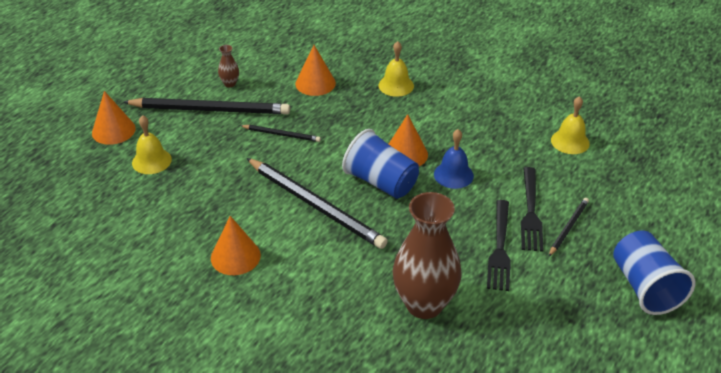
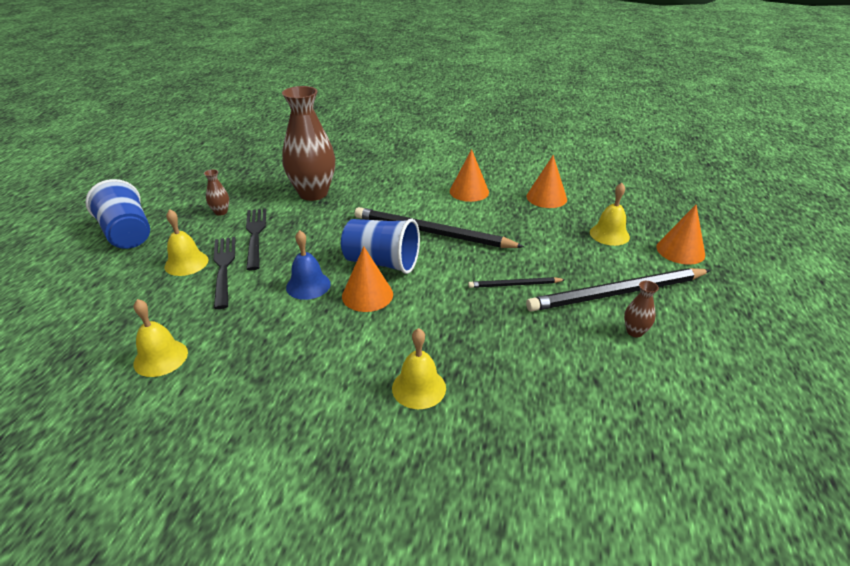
camera: 160 degrees right, 5 degrees down
(315, 83) = (531, 361): orange cone -> orange cone (546, 197)
(541, 298) = (221, 212): none -> brown vase
(568, 227) = (186, 263): black pencil -> yellow bell

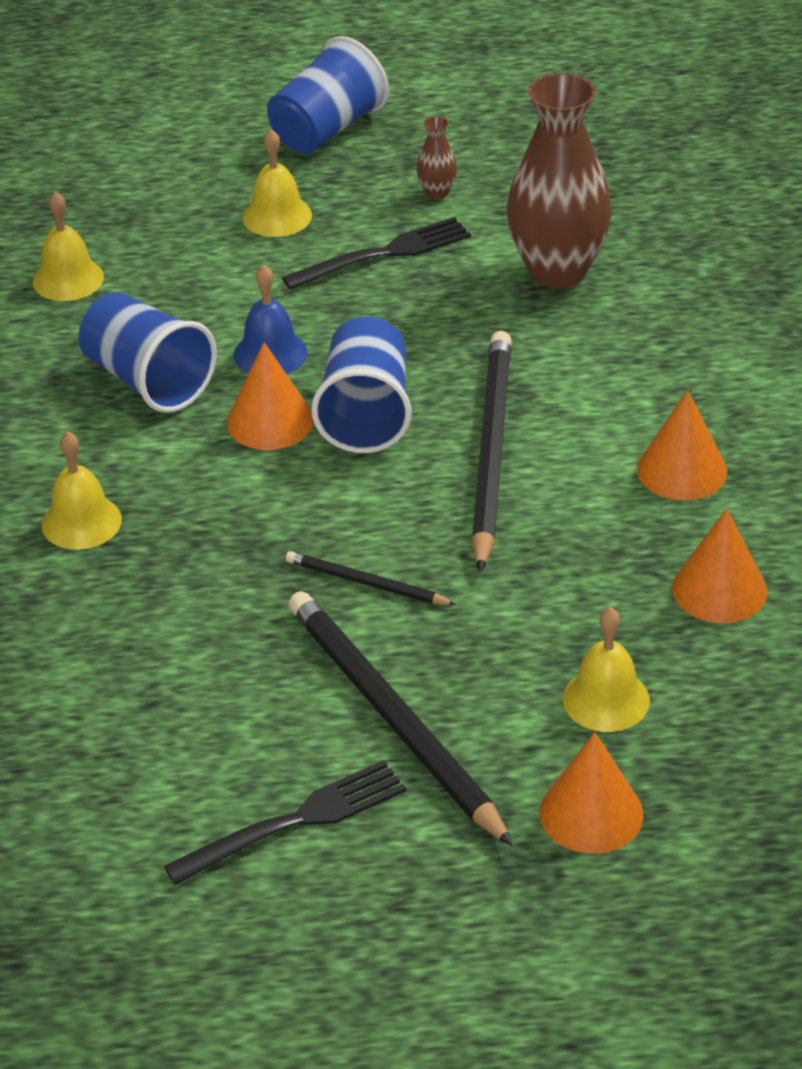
camera: 75 degrees right, 5 degrees up
(223, 268) = (280, 256): black fork -> black fork (296, 821)
(297, 336) = (148, 380): none -> blue cup
(514, 285) = (366, 583): black pencil -> black pencil turned 45 degrees counterclockwise
(634, 332) = (287, 745): brown vase -> none

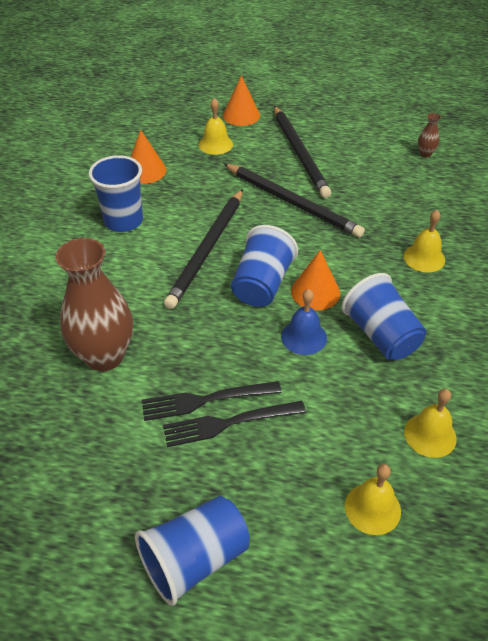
camera: 165 degrees left, 5 degrees up
(277, 216) = (267, 459): yellow bell -> yellow bell (372, 508)
(296, 821) = (346, 131): black fork -> black fork (228, 423)
(366, 583) = (292, 202): black pencil -> black pencil, size x2.05
(437, 192) = (142, 452): brown vase -> brown vase (425, 153)
(682, 470) = (123, 221): orange cone -> blue cup

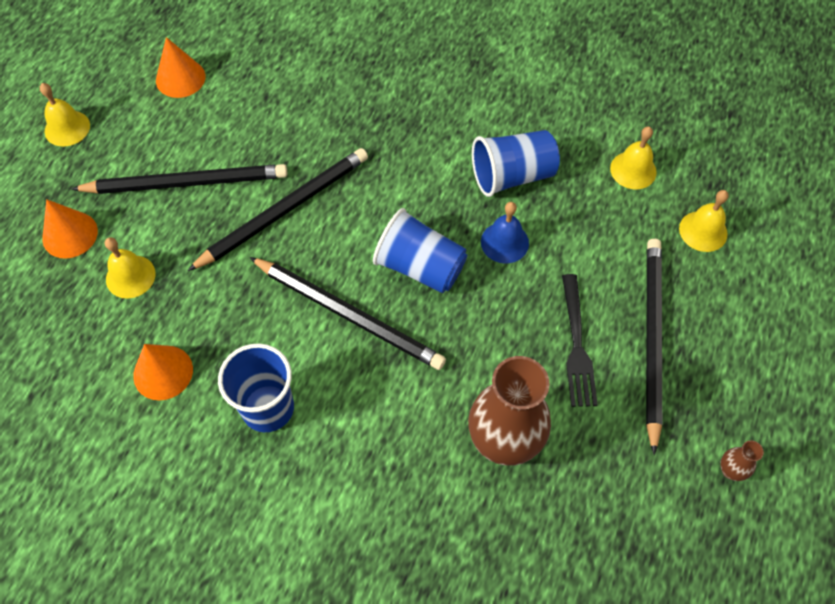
camera: 80 degrees left, 15 degrees up
(195, 559) = (748, 375): blue cup -> none
(223, 463) = (652, 339): none -> black pencil
(228, 423) = (607, 328): black fork -> none
(315, 292) = (442, 218): orange cone -> orange cone (180, 78)
(424, 258) = (410, 110): yellow bell -> yellow bell (67, 128)
(425, 153) = (232, 57): brown vase -> brown vase (730, 470)

